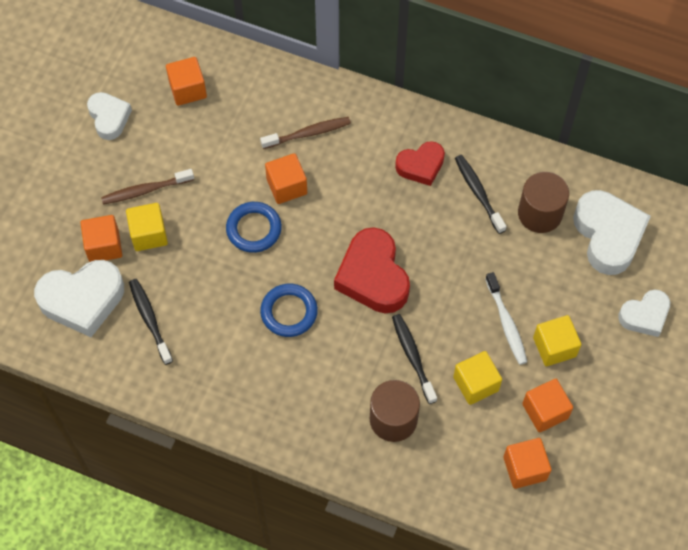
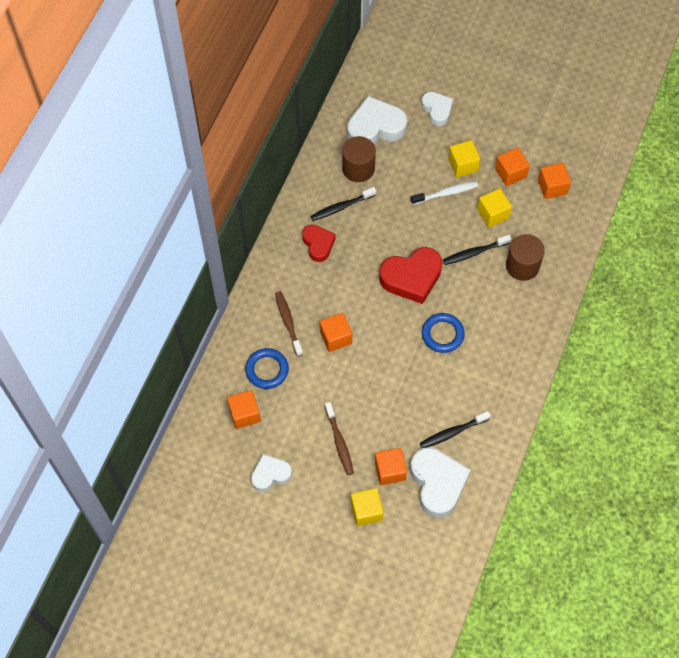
camera: 90 degrees left, 0 degrees up
(149, 234) = (379, 437): yellow cube -> yellow cube (366, 511)
(254, 229) = (373, 360): blue ring -> blue ring (267, 370)

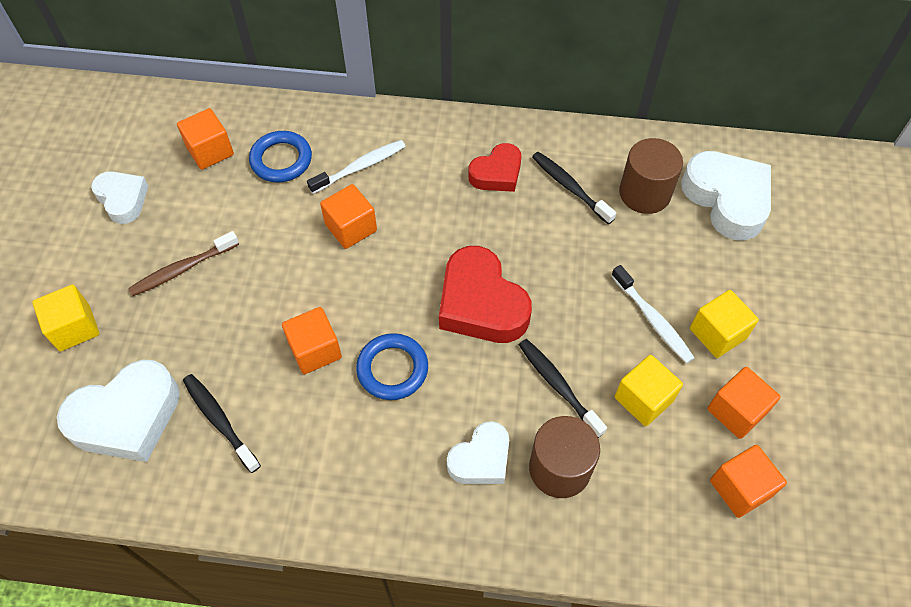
camera: 75 degrees right, 5 degrees down
(288, 322) = (360, 167): brown toothbrush -> white toothbrush
(390, 470) = (143, 345): orange cube -> orange cube (315, 350)
(437, 110) = (802, 274): white heart -> white heart (481, 459)

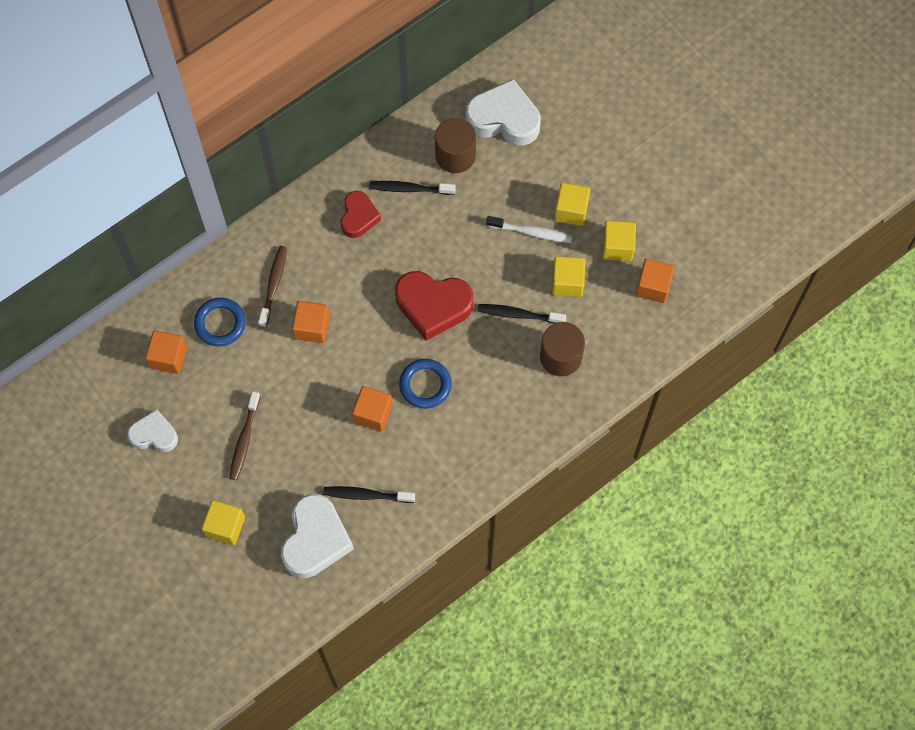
camera: 45 degrees left, 10 degrees up
(360, 167) = (273, 285): white toothbrush -> brown toothbrush
(481, 459) = (518, 388): white heart -> none
(736, 411) = (617, 247): orange cube -> yellow cube

